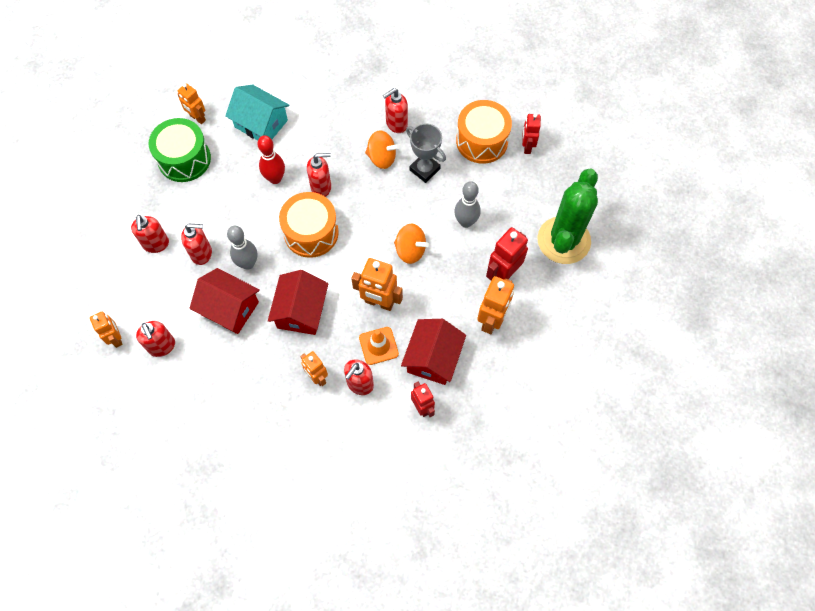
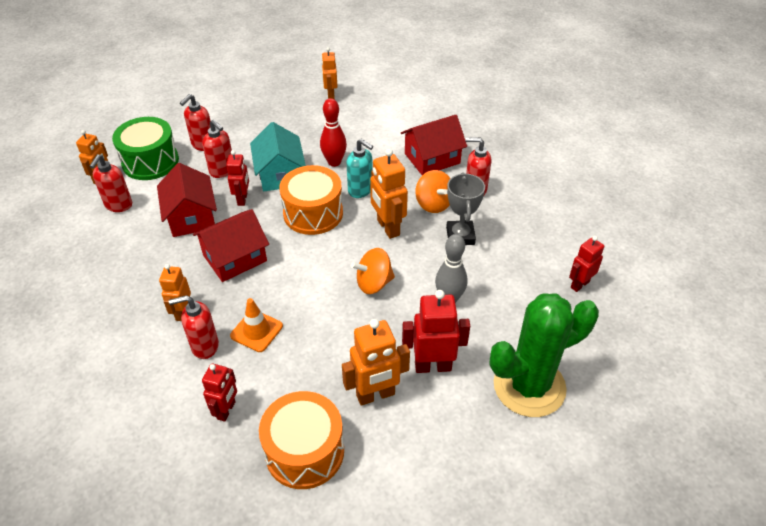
camera: 45 degrees right, 20 degrees down
(184, 159) = (289, 111): green drum -> green drum (150, 161)
(248, 263) = (242, 199): grey bowling pin -> red robot
(261, 124) = (369, 124): turquoise house -> turquoise house (280, 174)
(321, 187) = (360, 190): red soap dispenser -> turquoise soap dispenser
(379, 302) = (299, 300): orange robot -> orange robot (388, 227)
(410, 250) = (374, 283): orange spinning top -> orange spinning top turned 90 degrees clockwise
(433, 358) = (286, 379): red house -> red house (432, 158)
(482, 141) = (539, 251): orange drum -> orange drum (304, 451)

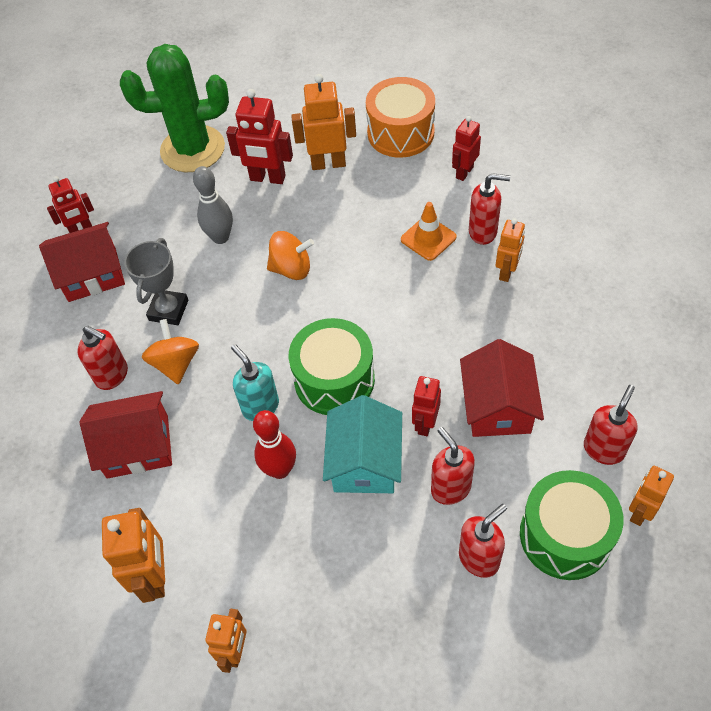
camera: 160 degrees left, 10 degrees up
(235, 258) = (444, 330): red house -> red house (92, 274)
(313, 213) = (334, 379): orange drum -> green drum
(388, 227) = (248, 338): orange robot -> orange robot (155, 577)

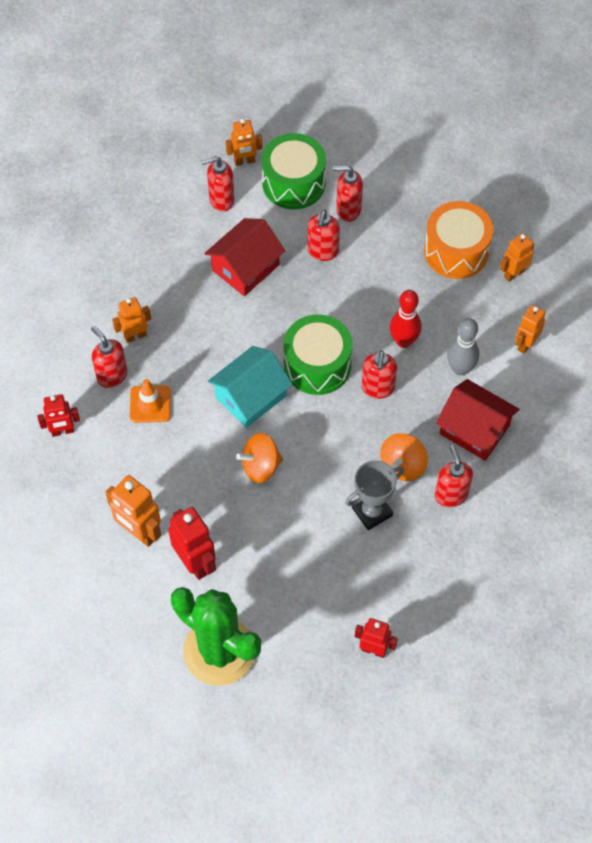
camera: 140 degrees left, 5 degrees up
(92, 274) = (399, 595): red house -> none
(155, 577) = (525, 344): orange robot -> orange robot, size x0.65
(220, 237) = (281, 540): grey bowling pin -> grey bowling pin (460, 368)
(260, 406) = (378, 388): turquoise soap dispenser -> red soap dispenser
(291, 269) = (260, 466): orange spinning top -> orange spinning top turned 60 degrees counterclockwise
(365, 462) = (352, 303): turquoise house -> turquoise house (250, 396)
(400, 133) = (58, 509): orange drum -> orange drum (456, 251)
(425, 424) = (296, 294): red robot -> none

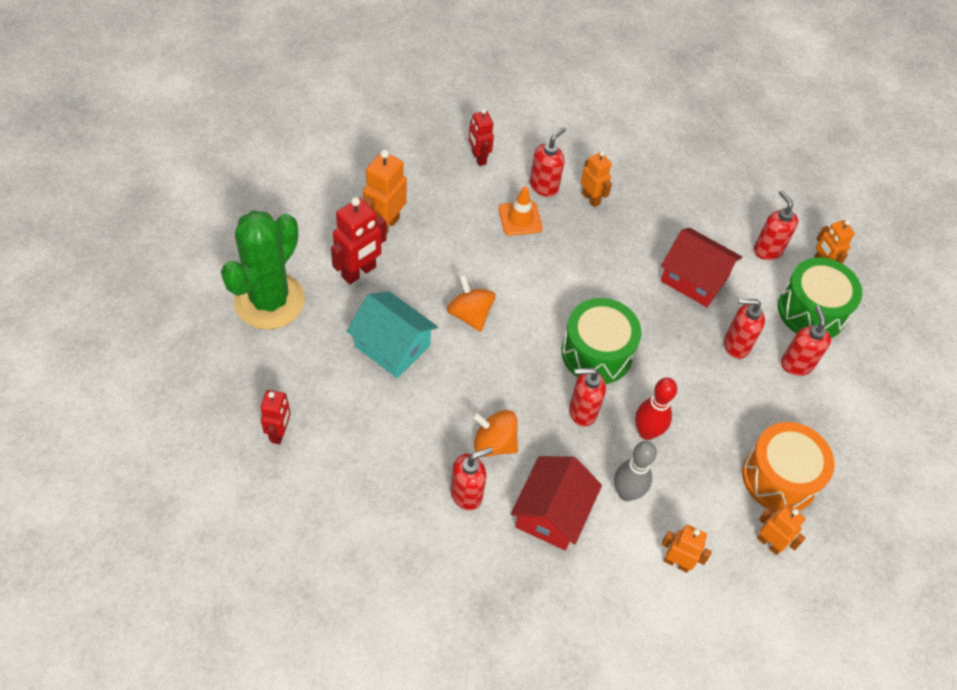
camera: 75 degrees right, 5 degrees down
(250, 396) = (546, 298): turquoise house -> turquoise house (392, 346)
(372, 511) = (435, 418): grey trophy -> none

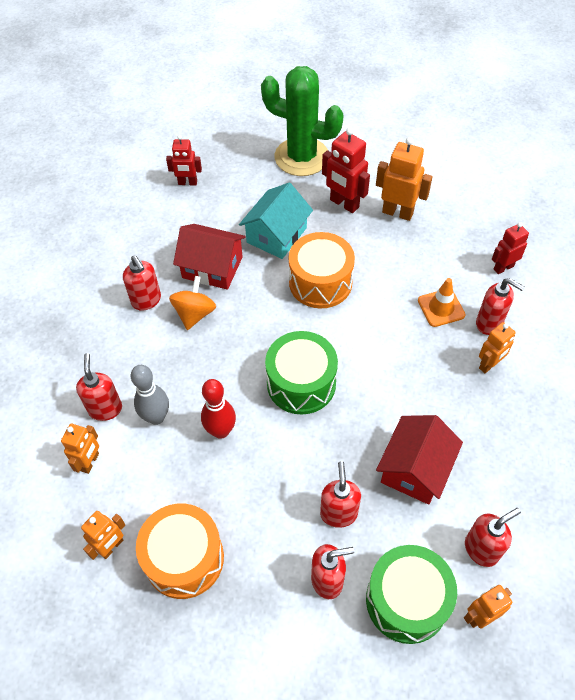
camera: 90 degrees right, 0 degrees up
(470, 314) = (320, 282): orange spinning top -> orange drum
(552, 513) = (133, 361): red house -> red house (212, 267)
(582, 411) = (235, 376): red soap dispenser -> red soap dispenser (105, 409)

